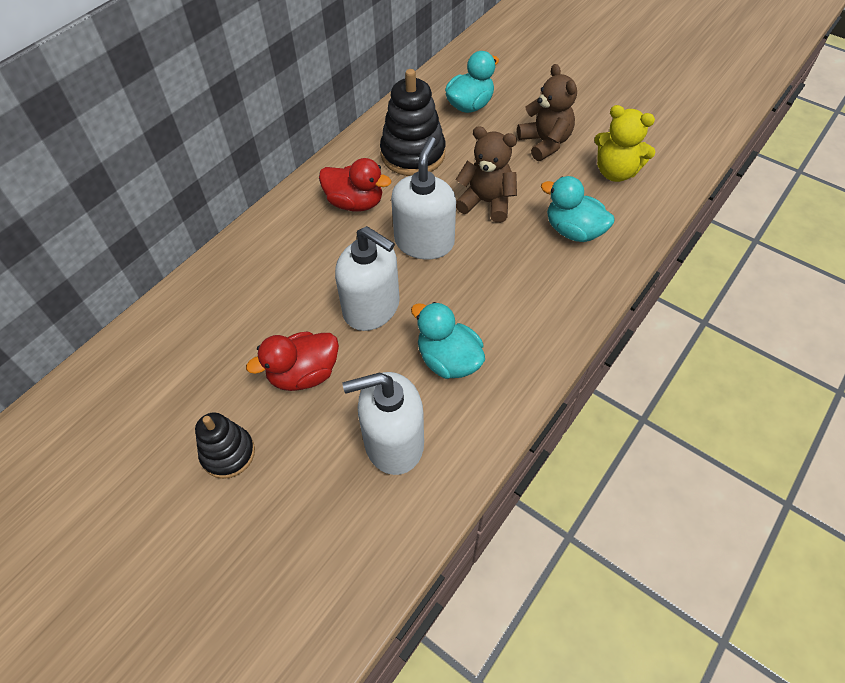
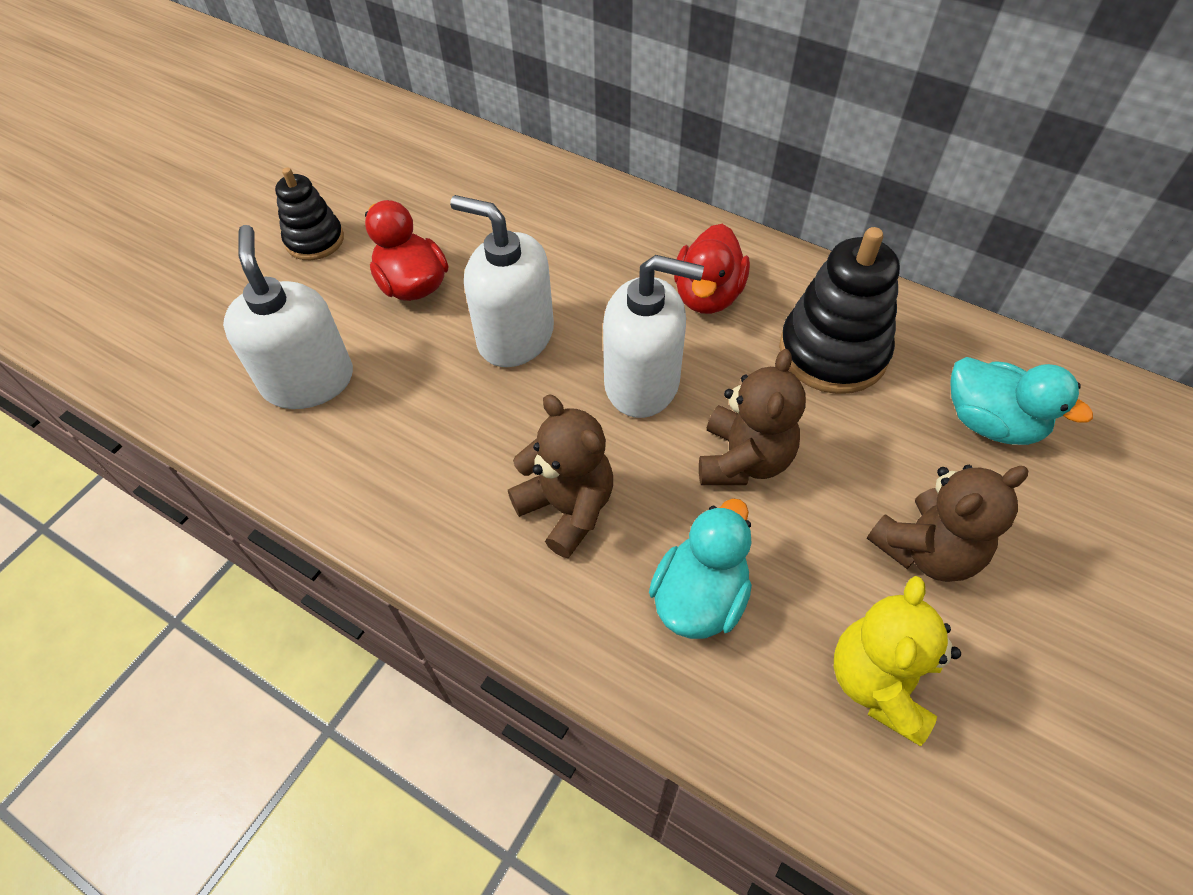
camera: 85 degrees right, 0 degrees up
(372, 308) = (515, 336): white soap dispenser -> white soap dispenser turned 90 degrees clockwise
(448, 360) = (427, 428): turquoise duck -> none
(516, 285) = (567, 508): none -> brown teddy bear

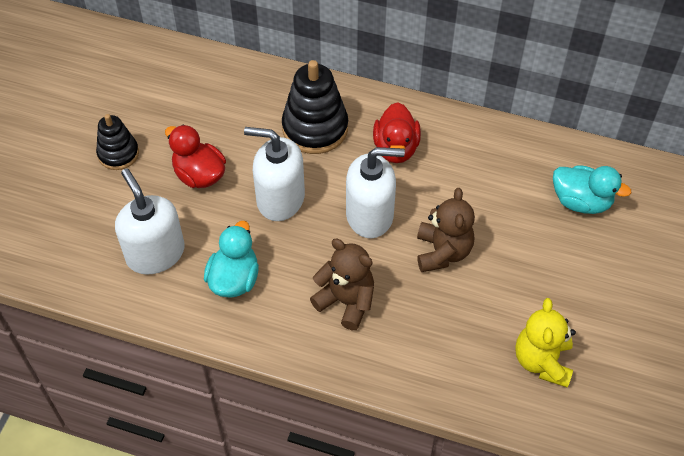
camera: 15 degrees left, 0 degrees up
(699, 597) = (436, 336): turquoise duck -> turquoise duck (234, 279)
(833, 352) = (481, 173): black stacking toy -> black stacking toy (315, 128)
(926, 550) = (556, 284): brown teddy bear -> none

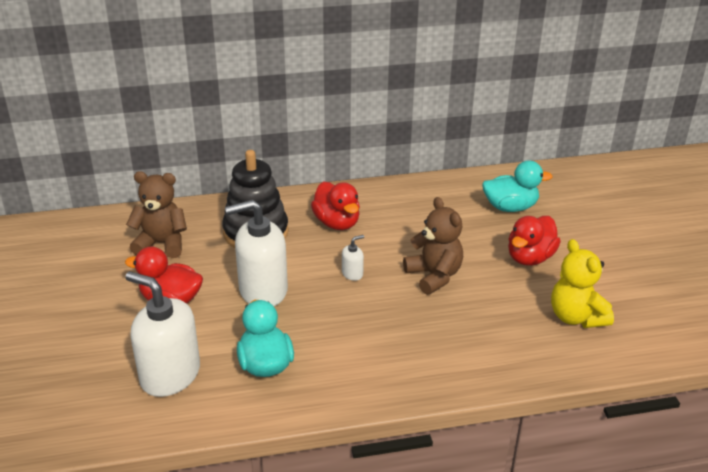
camera: 30 degrees left, 20 degrees down
(118, 154) = (75, 312): black stacking toy -> none
(346, 301) = (382, 340): brown teddy bear -> brown teddy bear (162, 244)
(370, 215) = (352, 273): white soap dispenser -> white soap dispenser, size x0.42
(552, 272) = (530, 258): none -> red duck

